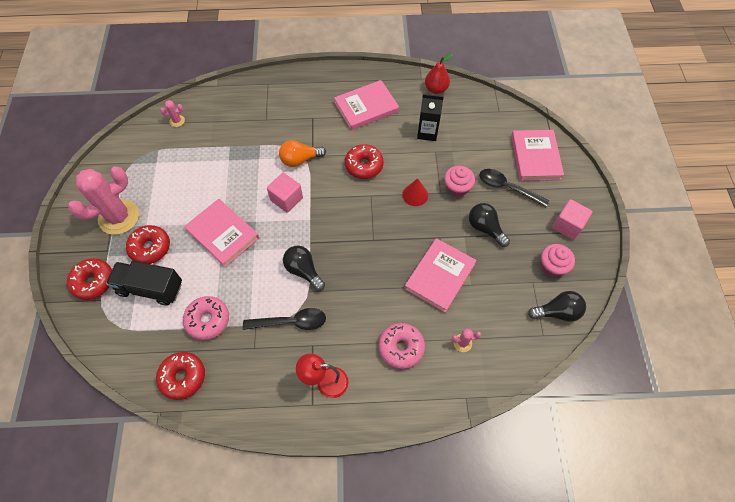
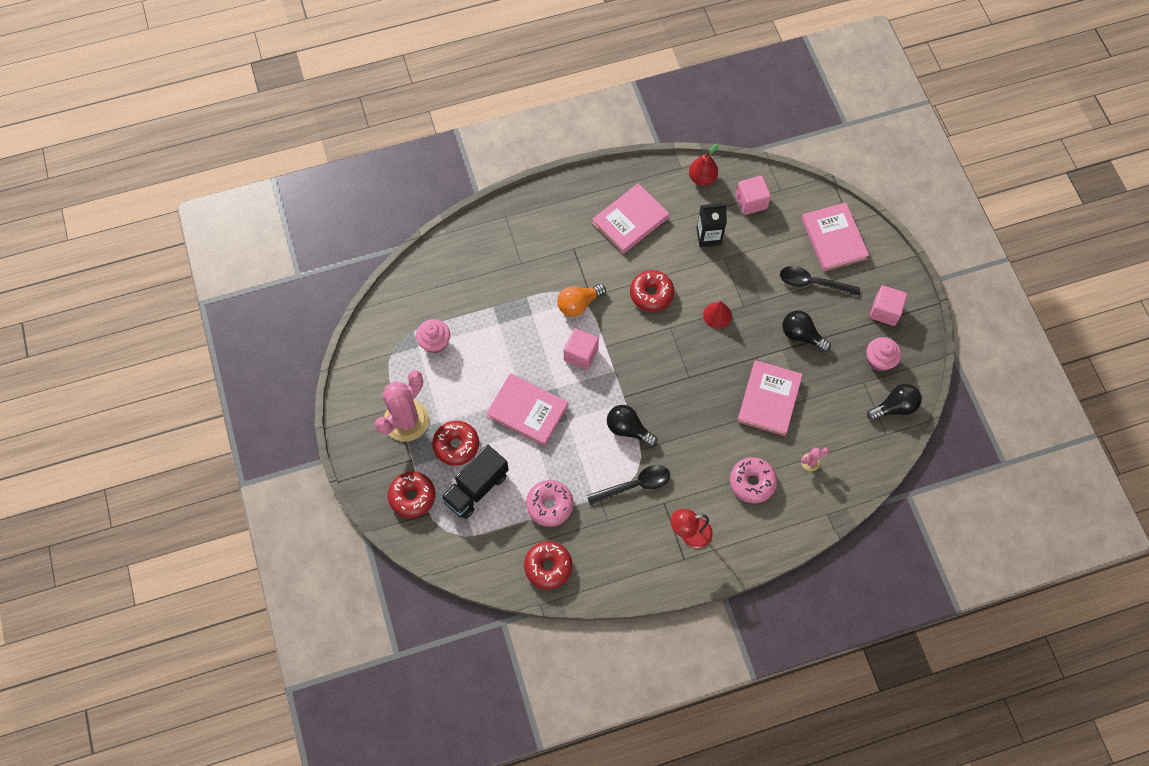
camera: 15 degrees left, 5 degrees up
(150, 288) = (476, 488): black truck -> black truck turned 45 degrees counterclockwise
(177, 121) = (419, 290): pink cactus -> none
(457, 188) = (759, 296): pink cupcake -> pink cupcake (435, 342)
(471, 114) = (751, 202): none -> pink cube

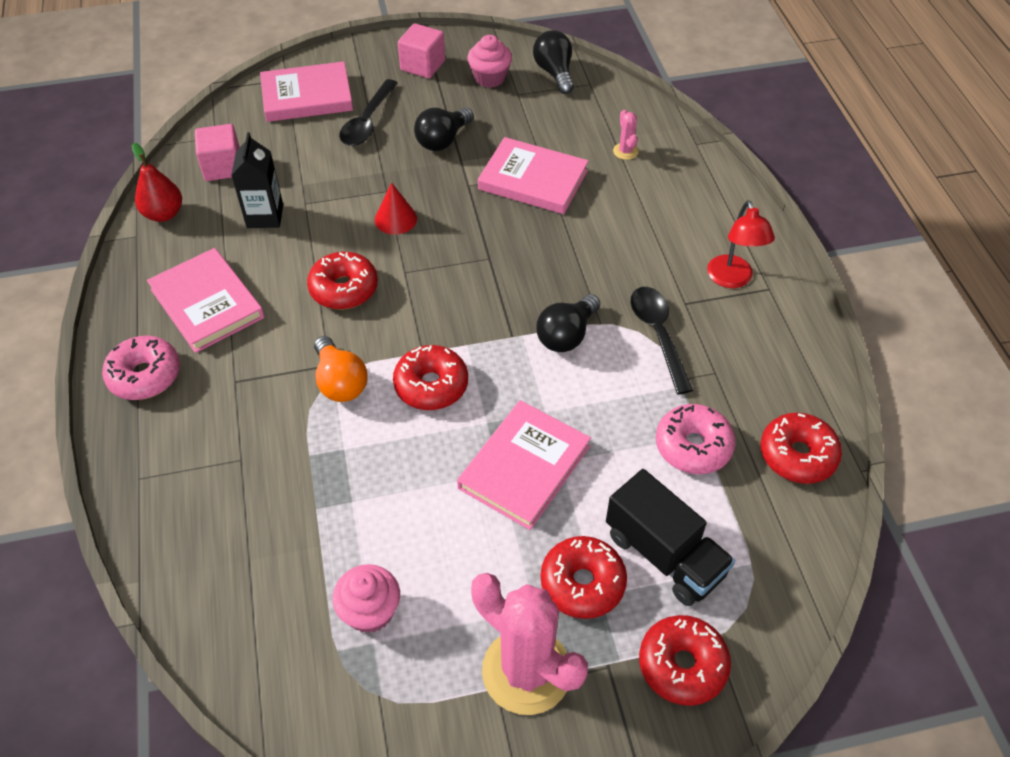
camera: 85 degrees left, 15 degrees down
(581, 354) = (431, 385): pink cube -> red donut
(752, 482) = (653, 208): pink donut -> pink donut (145, 375)

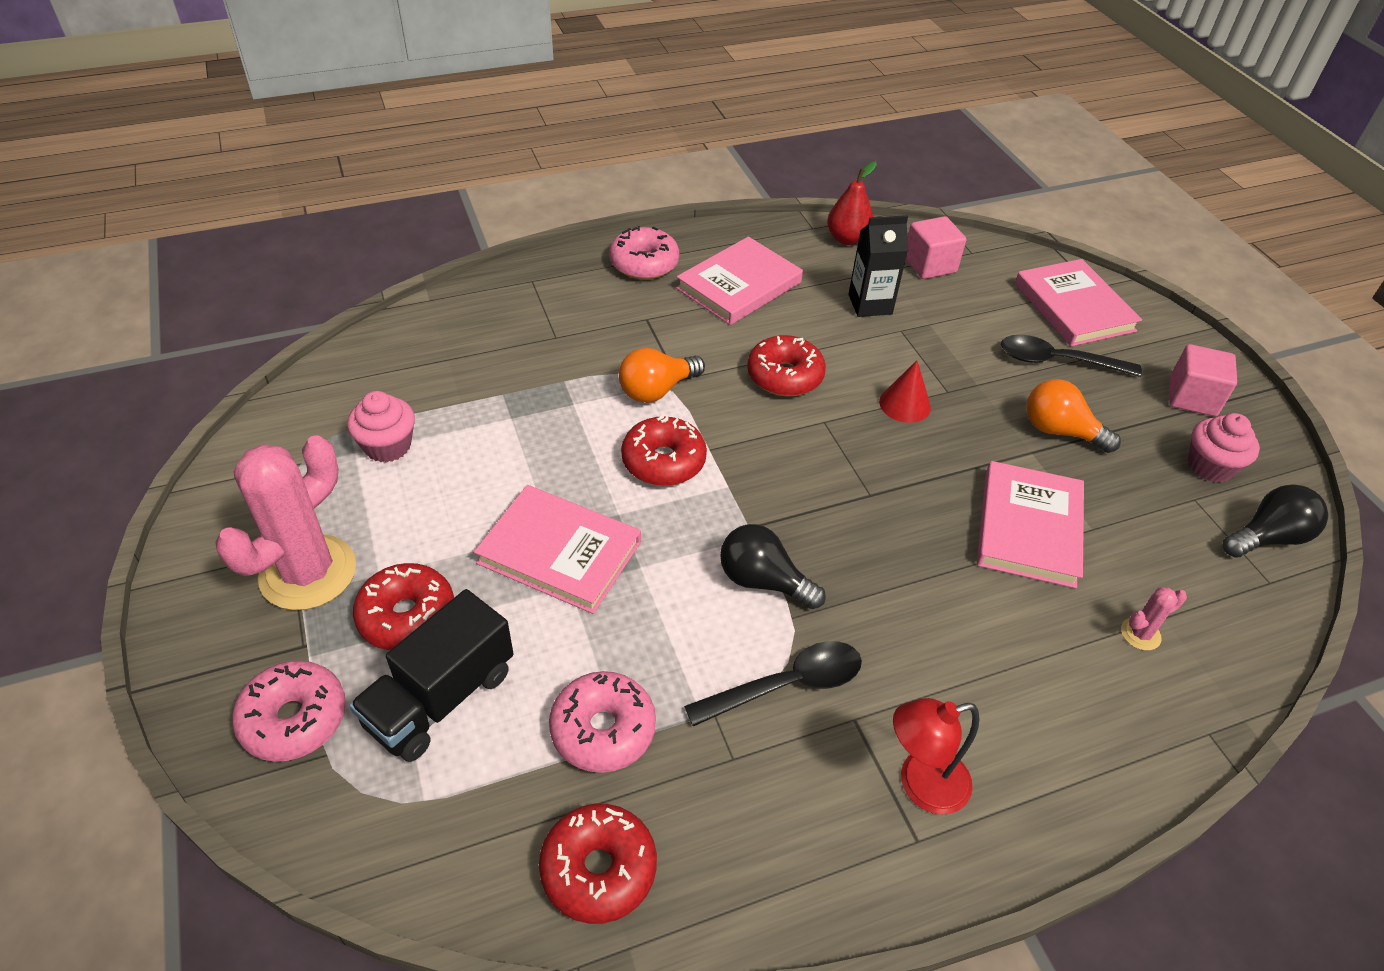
camera: 80 degrees right, 5 degrees down
(443, 140) = (1059, 431): black light bulb -> orange light bulb
(682, 665) = (294, 719): red donut -> pink donut

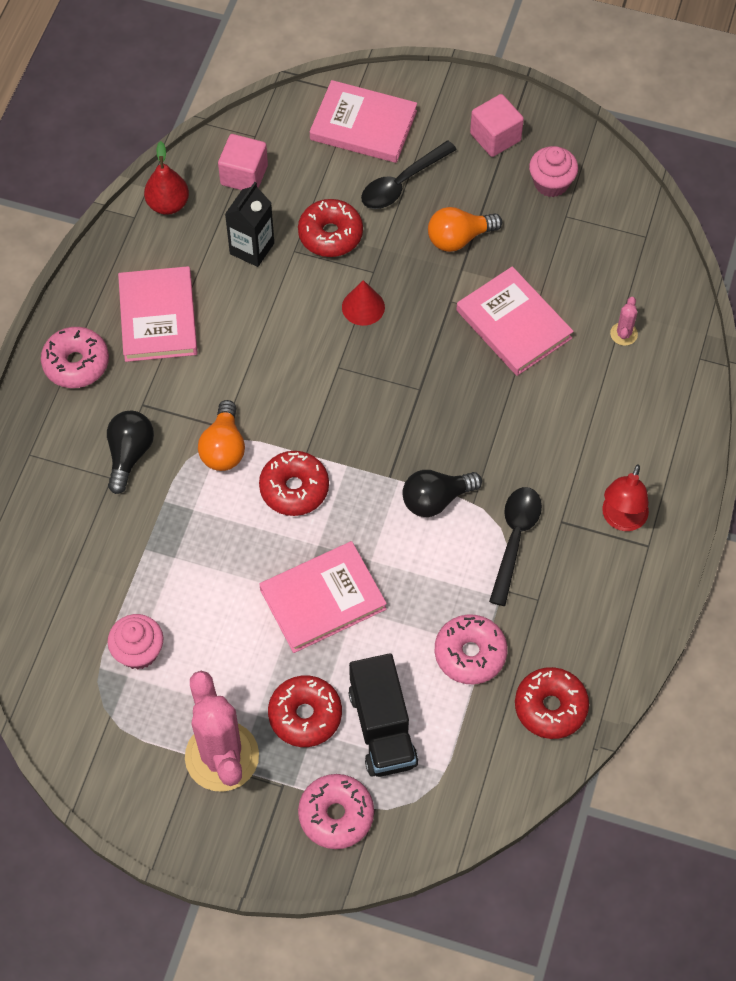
camera: 50 degrees left, 15 degrees up
(784, 376) = (277, 358): red donut -> red donut (330, 234)
(1267, 537) = (619, 206): black light bulb -> black light bulb (129, 454)

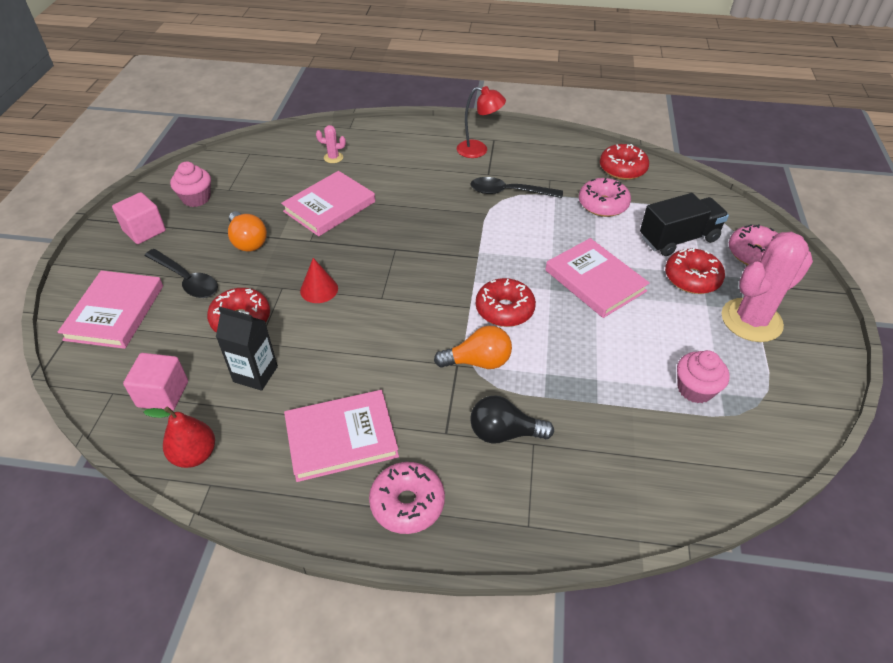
camera: 100 degrees left, 15 degrees down
(436, 499) = (489, 231): black light bulb -> none

